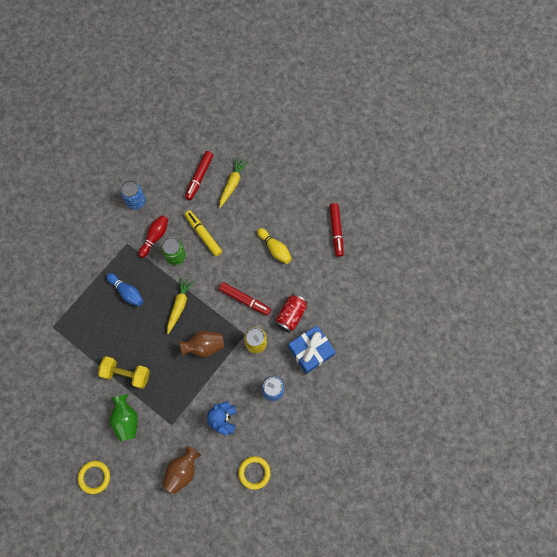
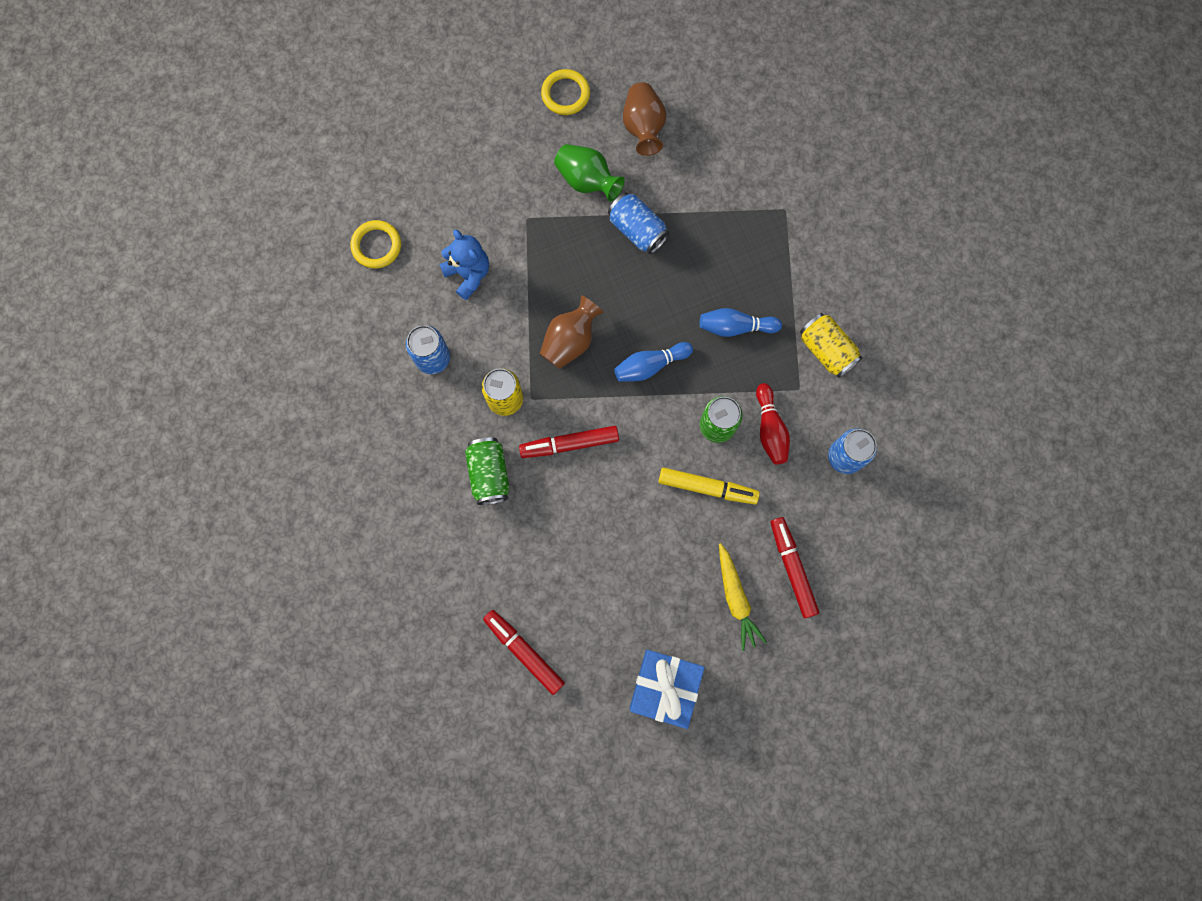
camera: 140 degrees right, 5 degrees up
(99, 250) = (826, 350): none -> yellow can
(126, 374) = (637, 230): yellow dumbbell -> blue can
(179, 305) = (650, 365): yellow carrot -> blue bowling pin
(182, 471) = (467, 180): brown vase -> brown vase (643, 127)
(275, 249) = (590, 551): yellow bowling pin -> none
(291, 315) = (489, 474): red can -> green can
(311, 351) = (423, 448): blue gift -> blue gift (665, 687)

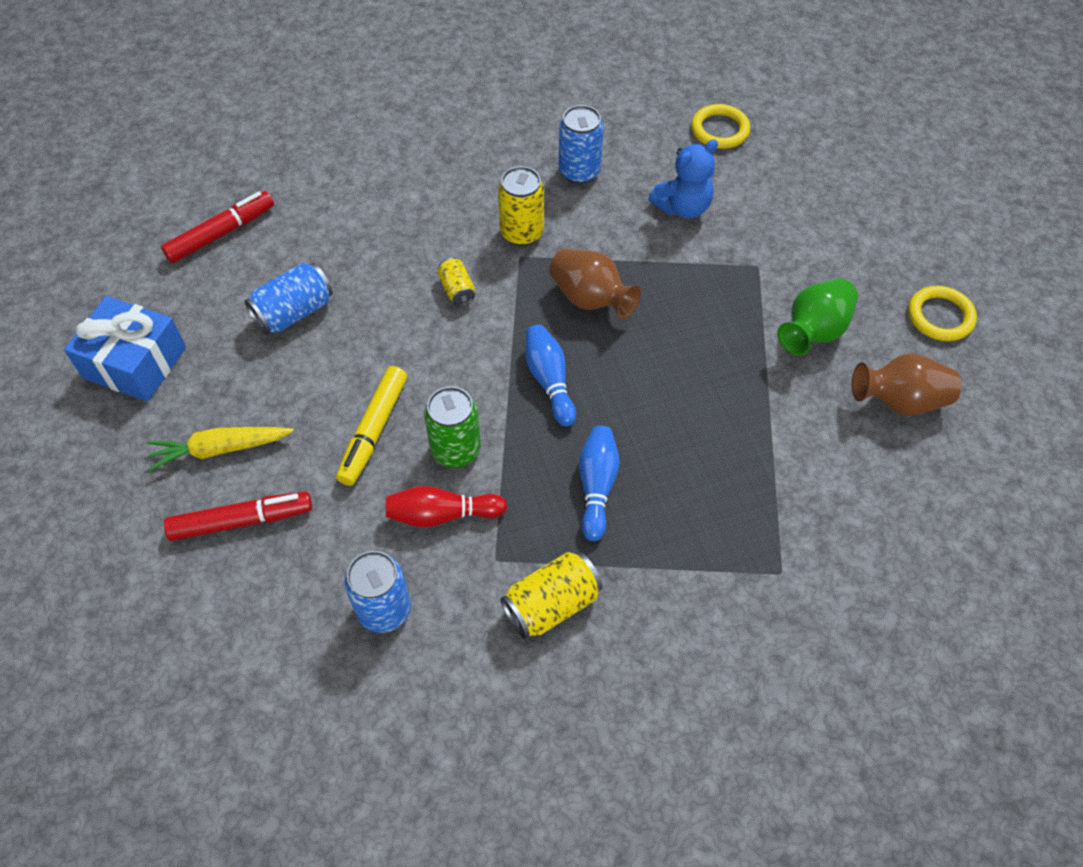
camera: 95 degrees right, 20 degrees down
(489, 474) = (433, 214): green can -> none
(569, 444) = (457, 290): red marker -> yellow can
(637, 230) = (743, 382): blue can -> blue can (294, 312)

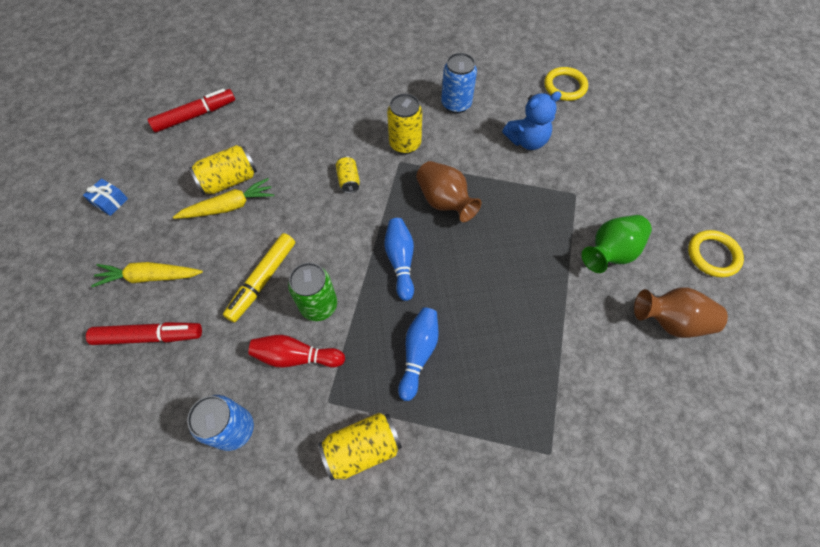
camera: 10 degrees right, 5 degrees up
(135, 363) = (110, 202): blue gift -> blue gift, size x0.47
(294, 312) = (229, 180): blue can -> yellow can
(303, 346) = (229, 206): none -> yellow carrot

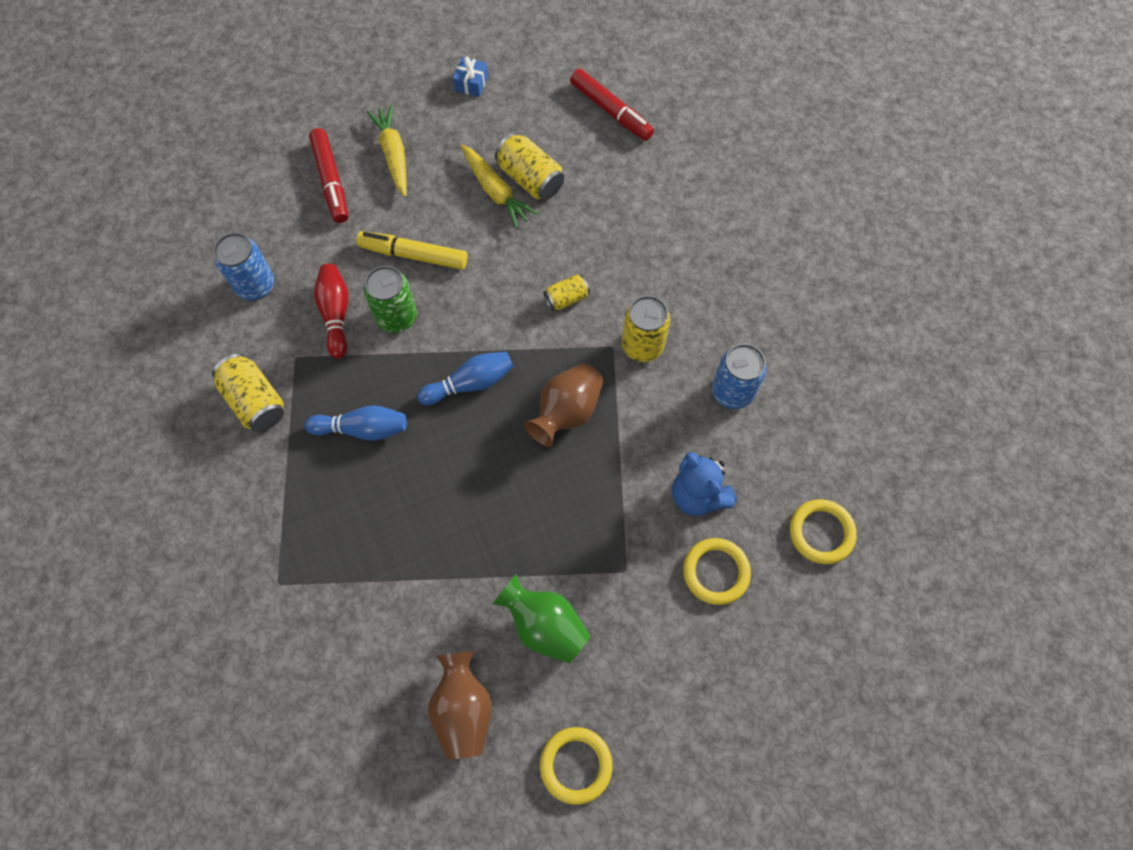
camera: 75 degrees right, 5 degrees up
(583, 145) = (716, 572): none -> yellow ring

